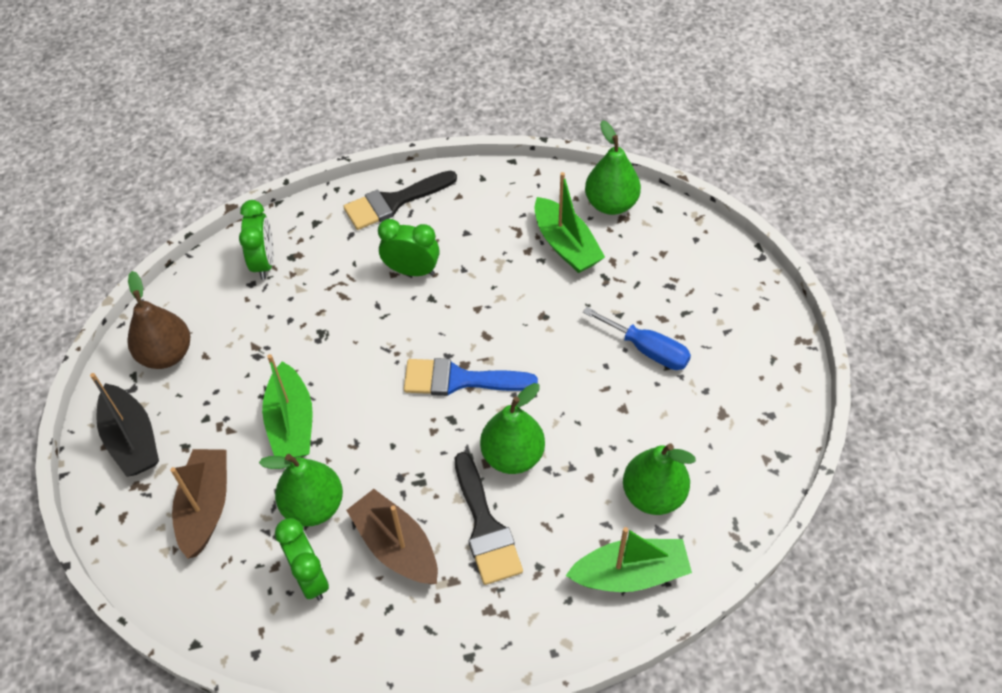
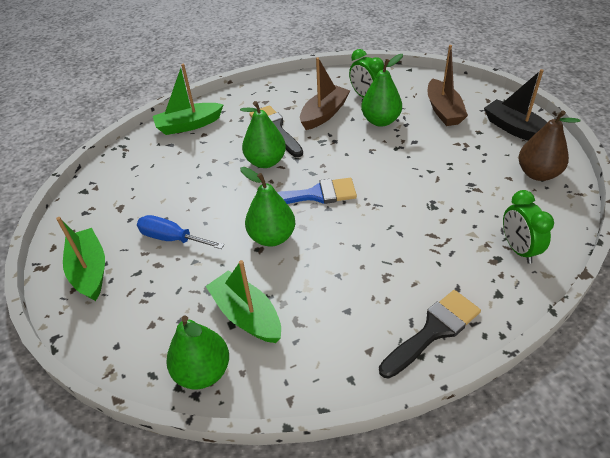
camera: 170 degrees right, 10 degrees down
(291, 423) = (419, 153): green boat -> green boat (90, 271)
(396, 546) = (324, 114): brown boat -> brown boat turned 90 degrees counterclockwise
(412, 271) = (383, 265): green clock -> none
(653, 495) = (173, 158): green pear -> green pear (272, 237)

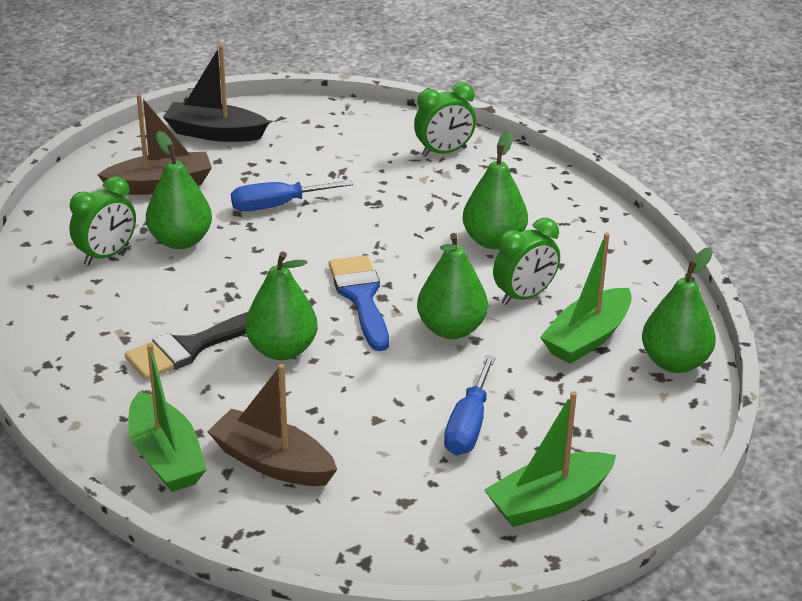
camera: 100 degrees left, 10 degrees down
(305, 282) = (524, 296): none -> green clock
(324, 114) = (153, 296): brown boat -> brown boat (272, 462)
(382, 270) = (493, 241): none -> green pear
(424, 158) = (277, 205): none -> blue screwdriver
(433, 330) = (571, 210): black brush -> none
(515, 129) = (215, 133): black boat -> black boat turned 60 degrees clockwise
(537, 174) = (311, 127): brown pear -> none

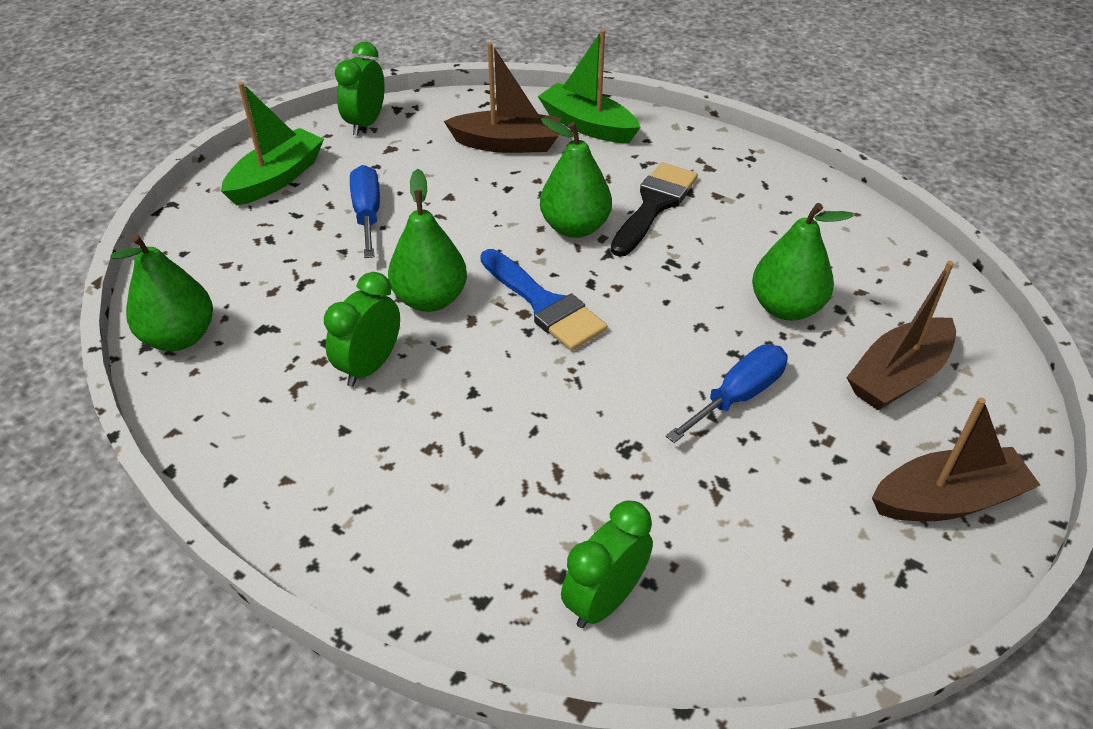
camera: 155 degrees right, 10 degrees up
(107, 255) = (834, 266): green clock -> green clock (366, 123)
(215, 133) = (947, 500): black boat -> brown boat
(493, 241) = (441, 438): green pear -> none
(587, 338) = (282, 336): green boat -> none

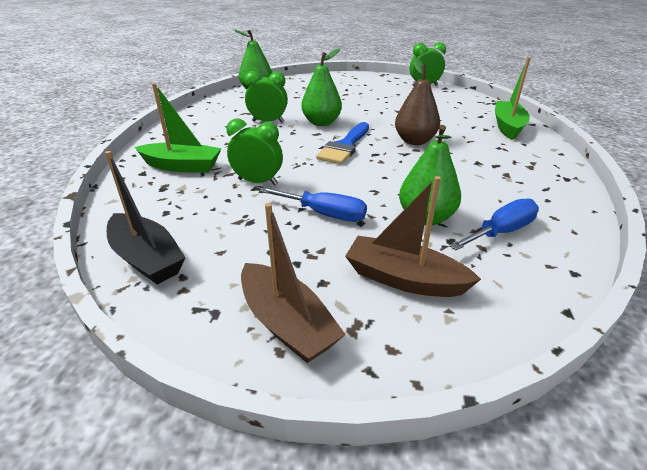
camera: 65 degrees right, 10 degrees down
(277, 178) = (364, 81): green boat -> green boat (182, 166)
(367, 214) = (363, 99): blue screwdriver -> blue screwdriver (501, 232)
(507, 144) = (457, 113): brown boat -> none
(575, 227) = (414, 141): green pear -> brown pear
(604, 600) = (150, 202): green clock -> green clock (257, 182)
(654, 205) = (466, 157): black brush -> none
(775, 623) = (147, 258): none -> black boat

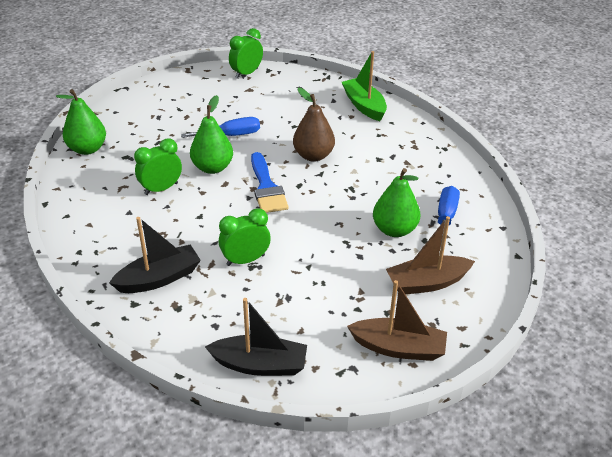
camera: 40 degrees left, 5 degrees up
(182, 166) = (159, 278): green boat -> black boat
(325, 214) = (330, 262): blue screwdriver -> blue screwdriver (231, 135)

